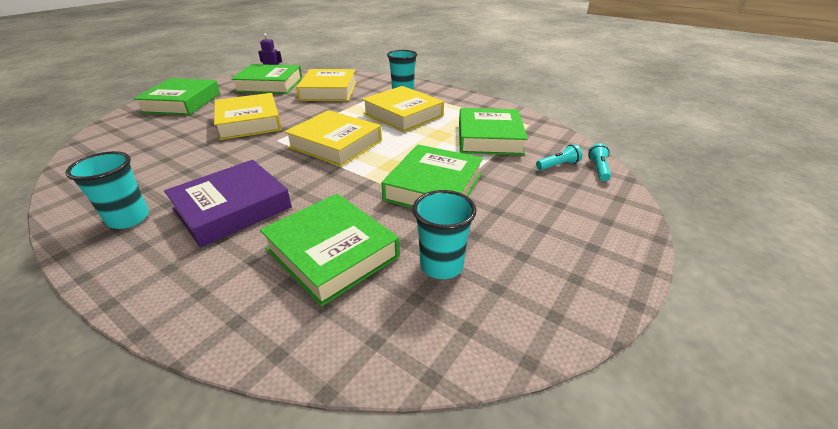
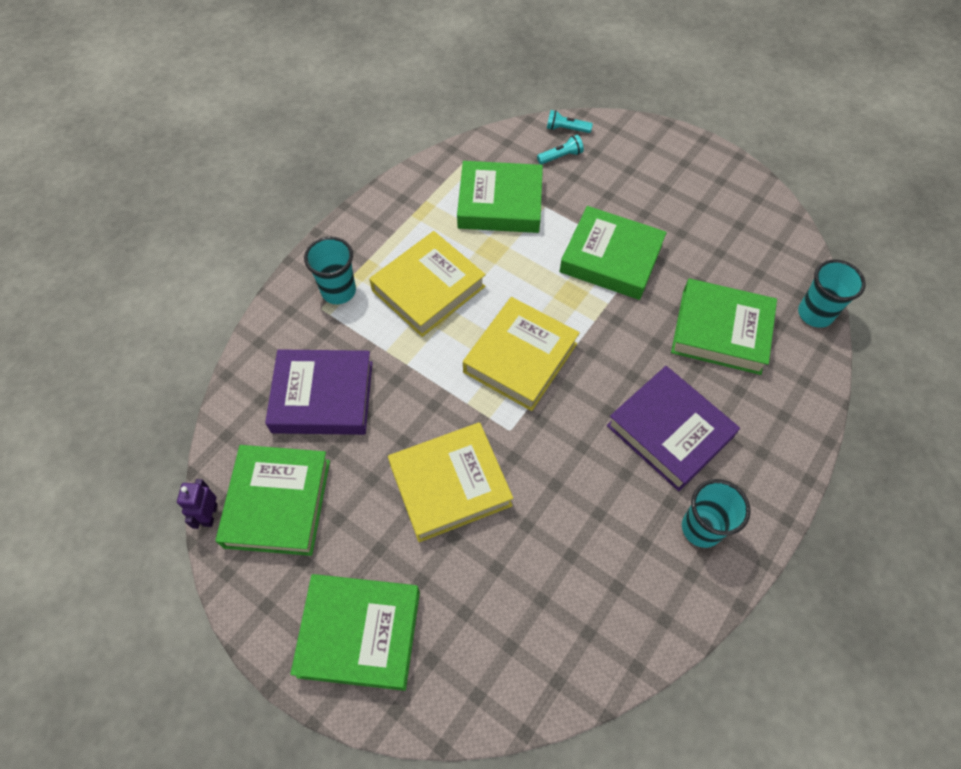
camera: 90 degrees left, 25 degrees up
(328, 91) = (323, 397): yellow book -> purple book
(332, 252) = (721, 331): green book -> green book turned 60 degrees clockwise
(441, 265) = (722, 256): turquoise cup -> turquoise cup (815, 314)
(558, 165) = (561, 156): turquoise flashlight -> turquoise flashlight turned 90 degrees clockwise

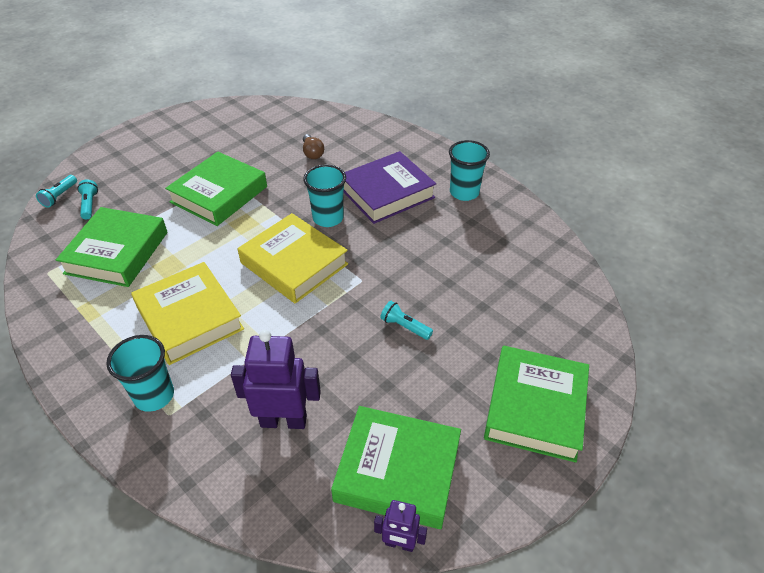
camera: 80 degrees left, 15 degrees down
(323, 397) = (283, 420): purple book -> purple robot
(450, 485) = (404, 326): yellow book -> turquoise flashlight
(721, 331) = (312, 153): green book -> brown light bulb
(815, 314) = (315, 111): turquoise cup -> turquoise cup (328, 218)

